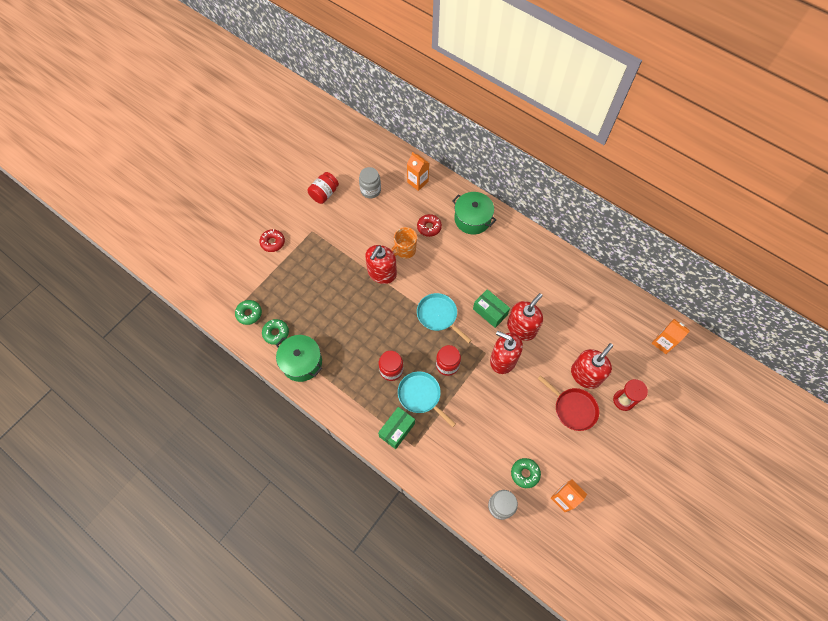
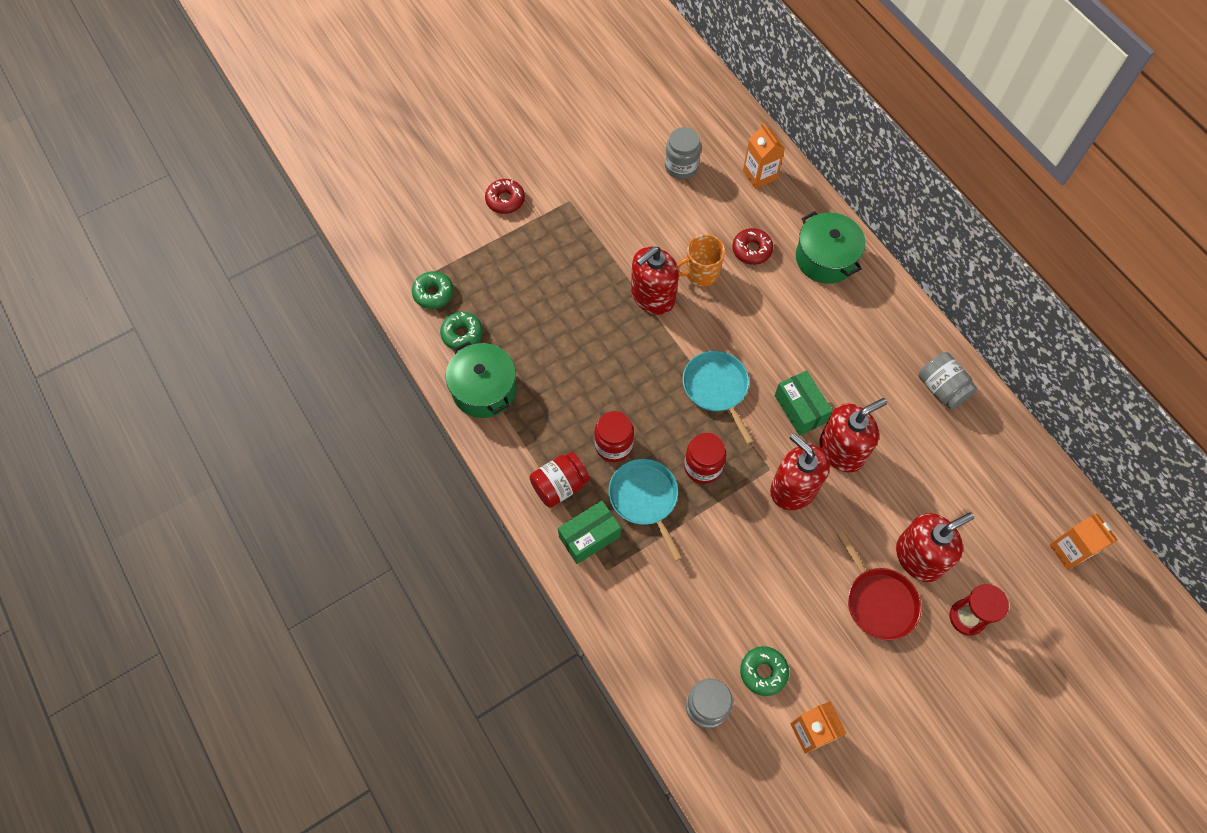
camera: 20 degrees right, 0 degrees up
(324, 194) = (608, 151): red jar -> red jar (560, 486)
(563, 274) = (941, 388): none -> grey jar

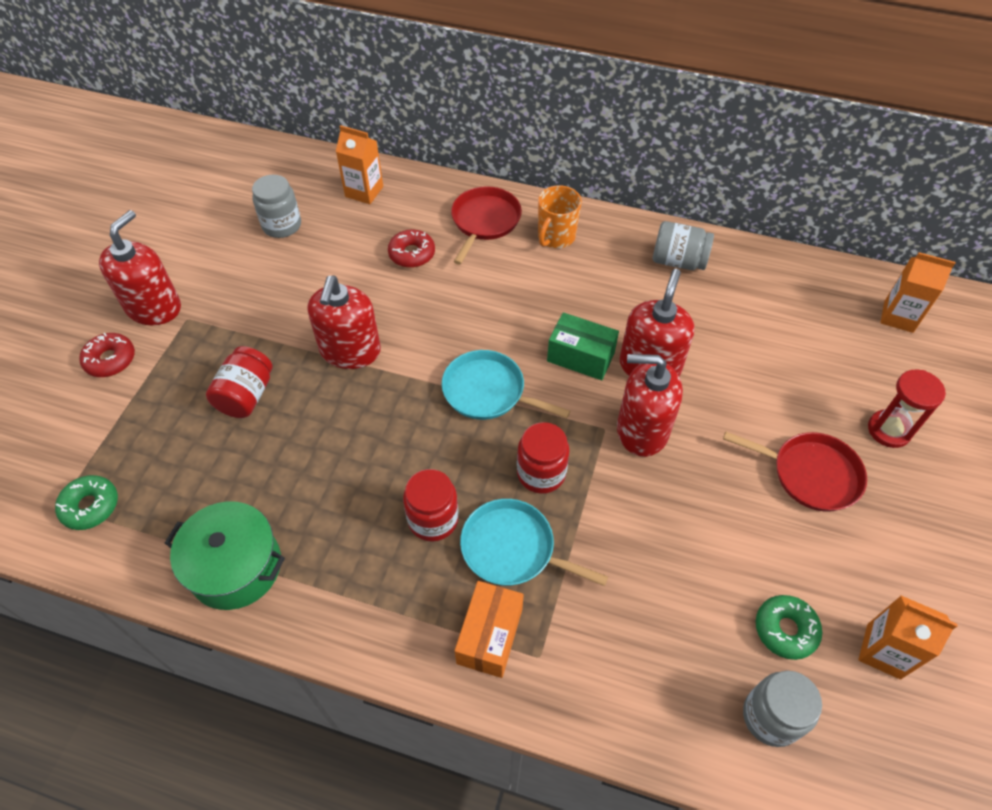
camera: 40 degrees left, 10 degrees down
(462, 334) = (161, 526): green donut -> none
(560, 486) = (410, 606): red jar -> red jar (246, 395)
(589, 536) = (489, 636): green box -> orange box
(701, 273) = (381, 302): orange mug -> orange mug (556, 237)
(825, 258) = (484, 221): green pot -> red pan
(919, 557) = (801, 409): red soap dispenser -> red soap dispenser (154, 308)

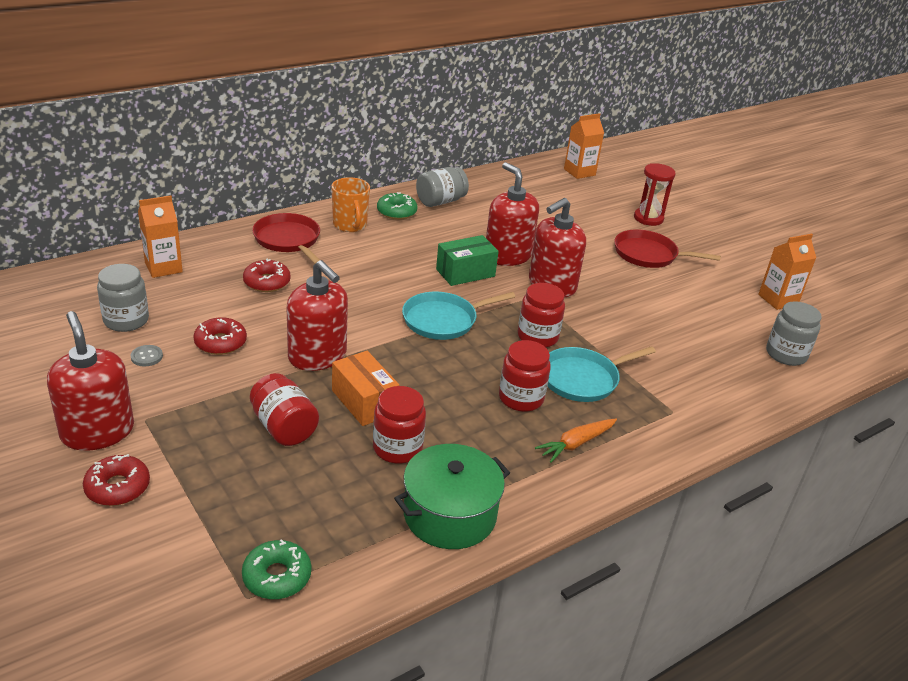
camera: 55 degrees left, 20 degrees down
(253, 267) = (147, 357): none -> grey button
(285, 479) = (397, 448): none -> red jar
(308, 288) = (220, 342): none -> red donut
(408, 602) = (576, 444): none -> orange carrot
(489, 636) = (638, 423): orange box -> orange box (364, 402)
(785, 630) = (738, 319): green donut -> green donut (396, 212)
(810, 474) = (649, 255): red pan -> red pan turned 135 degrees counterclockwise

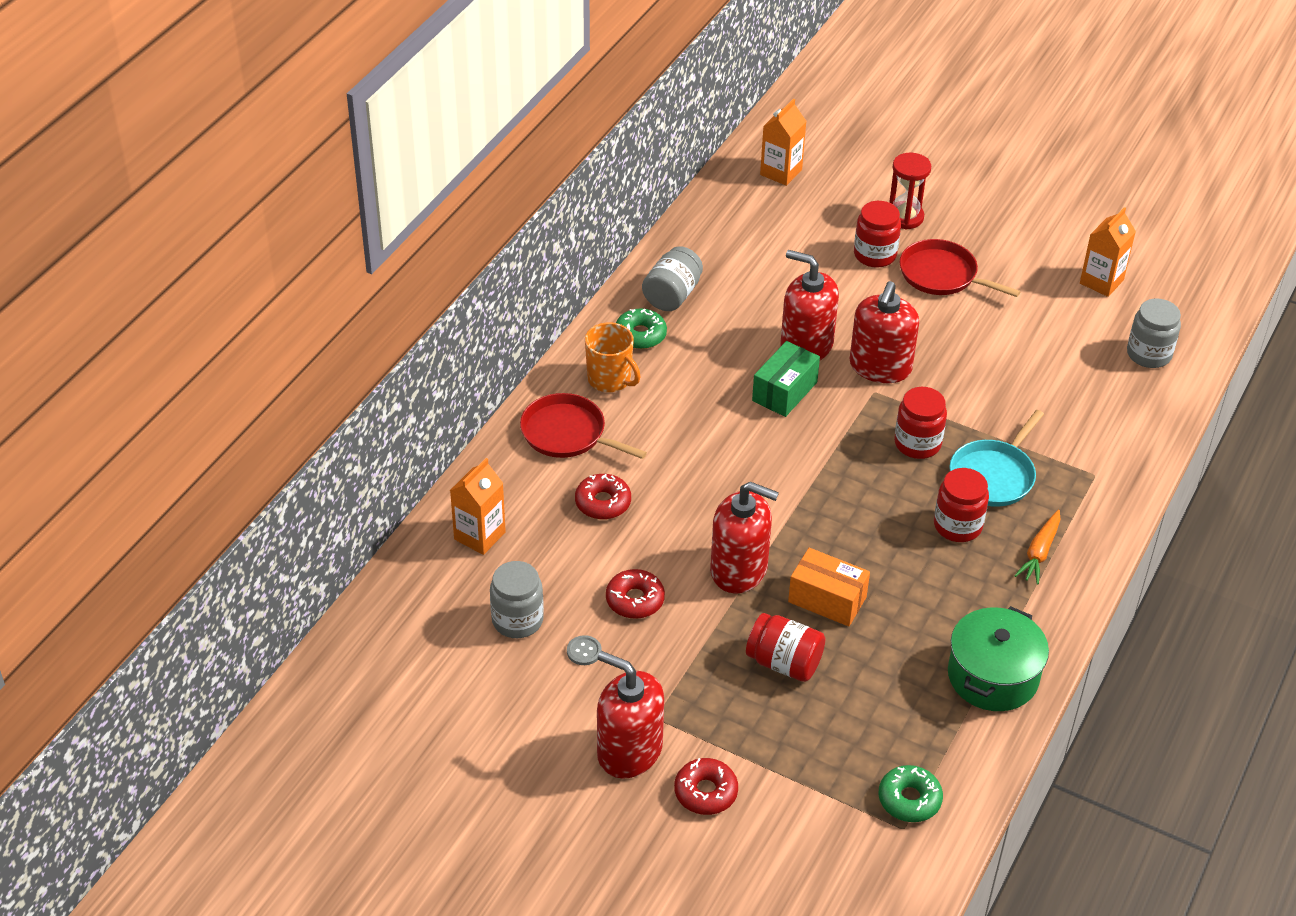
camera: 25 degrees left, 10 degrees up
(397, 448) = (897, 633): red jar -> red jar (875, 255)
(443, 320) = (815, 466): turquoise pan -> none
(649, 255) = (942, 275): red pan -> red pan turned 45 degrees clockwise

